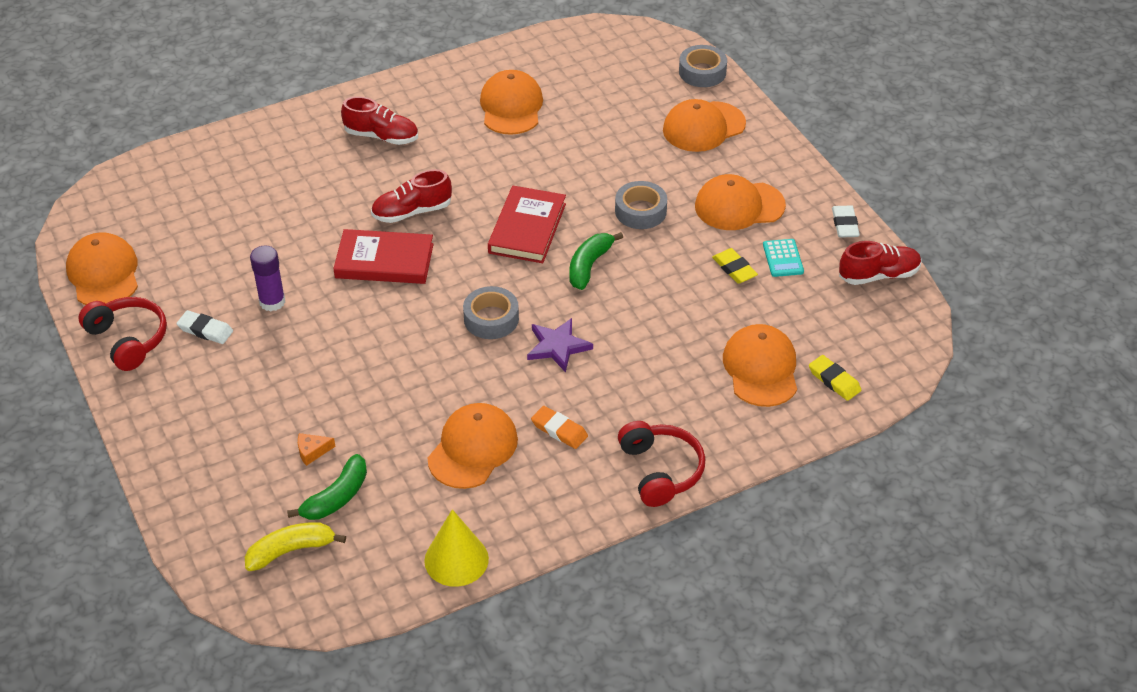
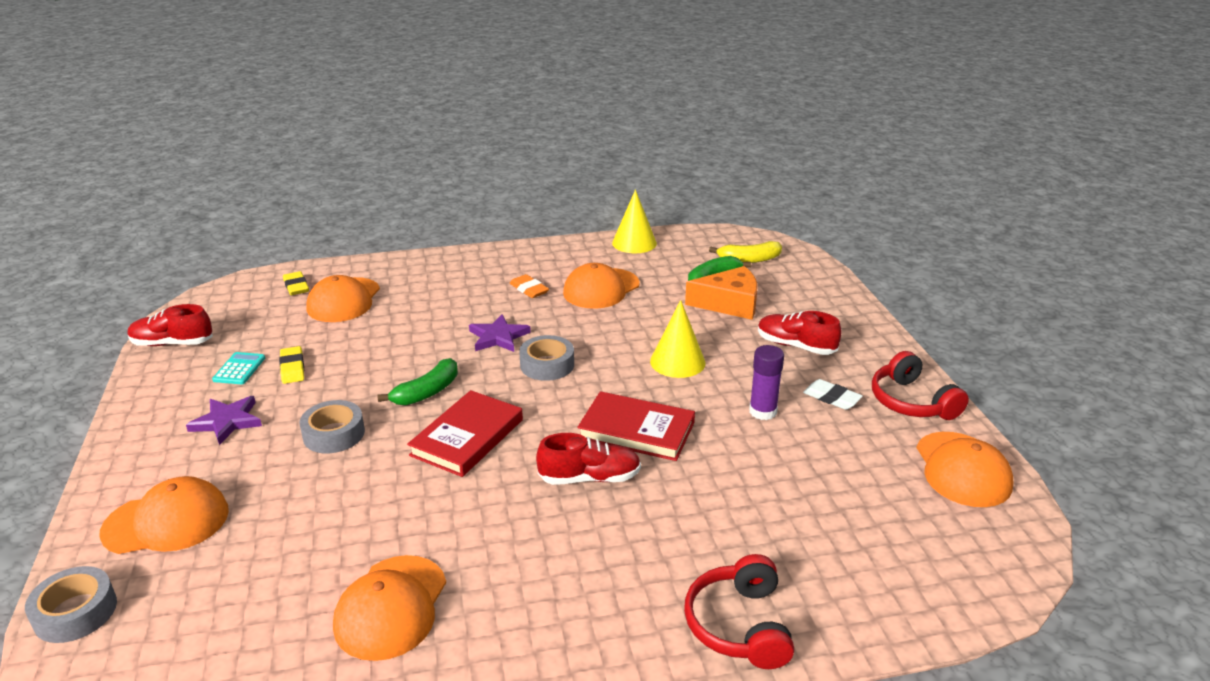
camera: 165 degrees left, 15 degrees down
(312, 451) = (729, 304): orange cheese -> orange cheese, size x2.33
(360, 348) = (677, 362): none -> yellow cone
(382, 136) = (598, 593): red shoe -> red shoe (795, 346)
(660, 471) = (469, 261): red headphones -> red headphones (739, 625)
(739, 206) = (227, 421): orange cap -> purple star
(845, 224) = (146, 387): white eraser -> none

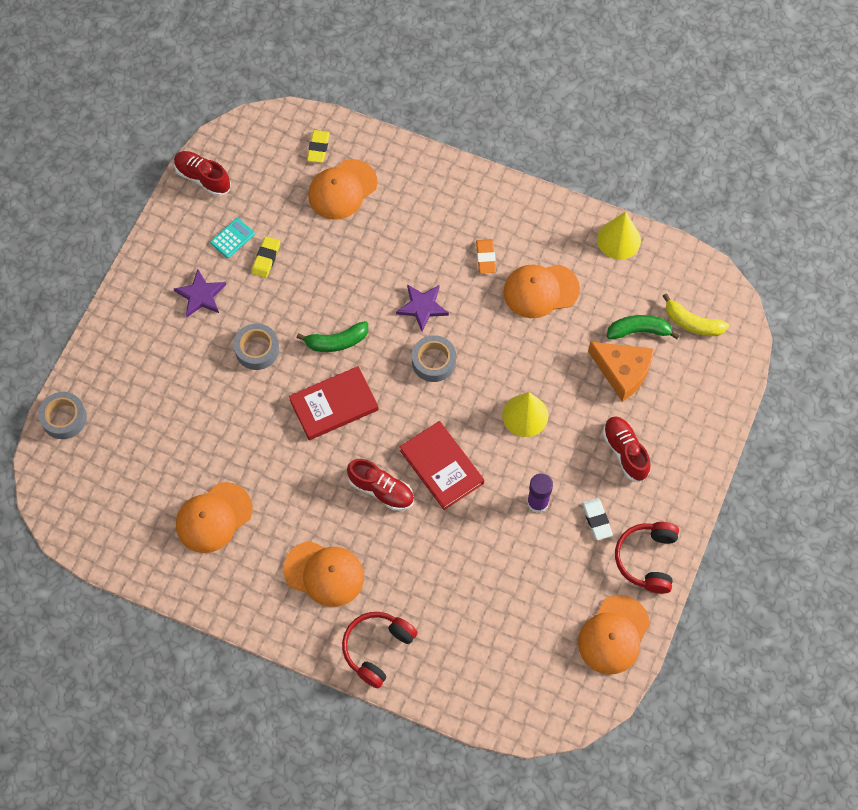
camera: 35 degrees right, 35 degrees up
(166, 522) = (131, 373): orange cap -> orange cap (324, 573)

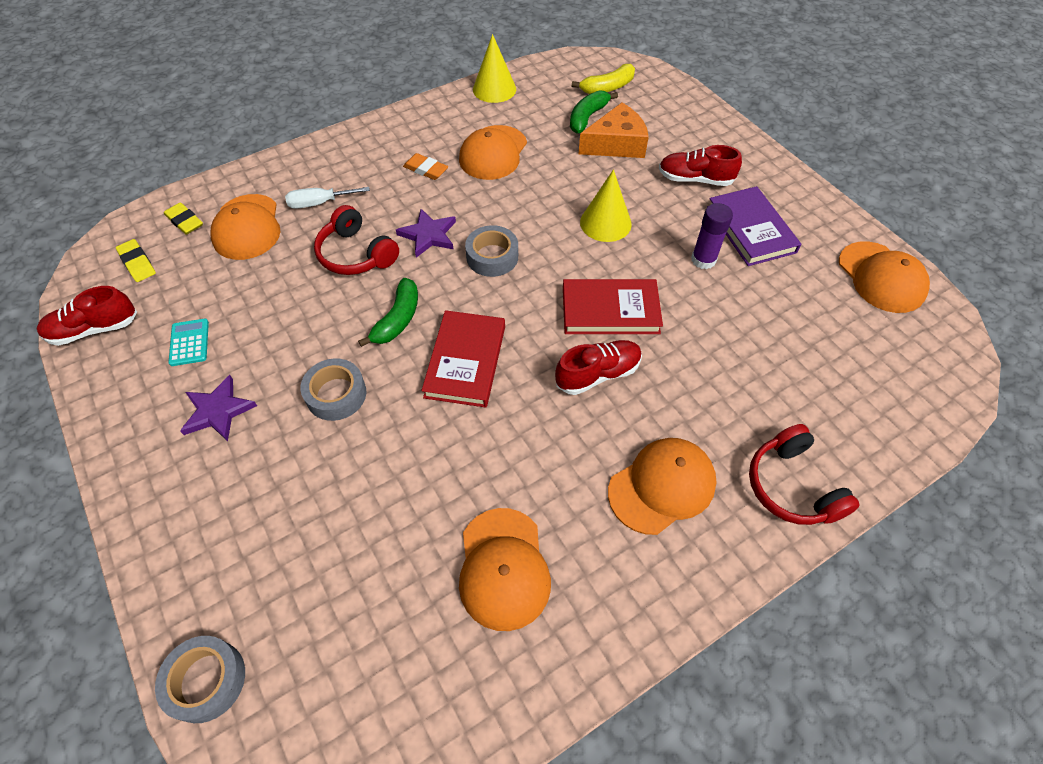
camera: 55 degrees left, 10 degrees down
(266, 258) = (245, 326): yellow eraser -> yellow eraser (137, 263)
(398, 215) = (319, 203): none -> white screwdriver
(596, 520) = (750, 229): white eraser -> purple book
(647, 559) = (813, 217): red headphones -> red headphones (356, 254)

